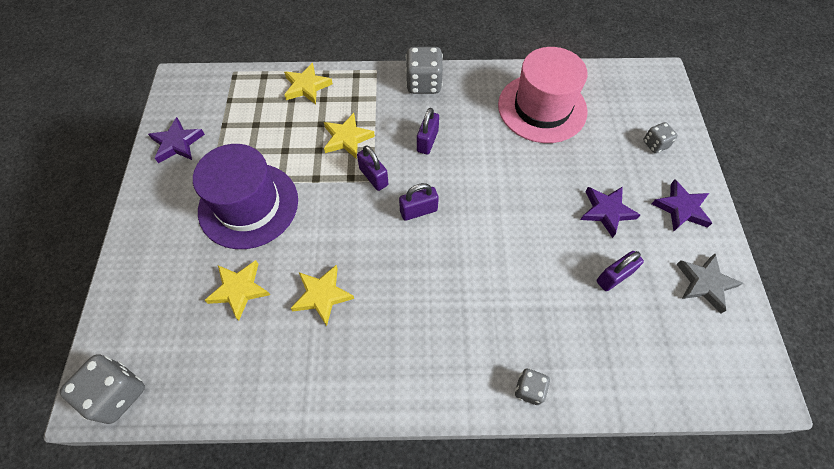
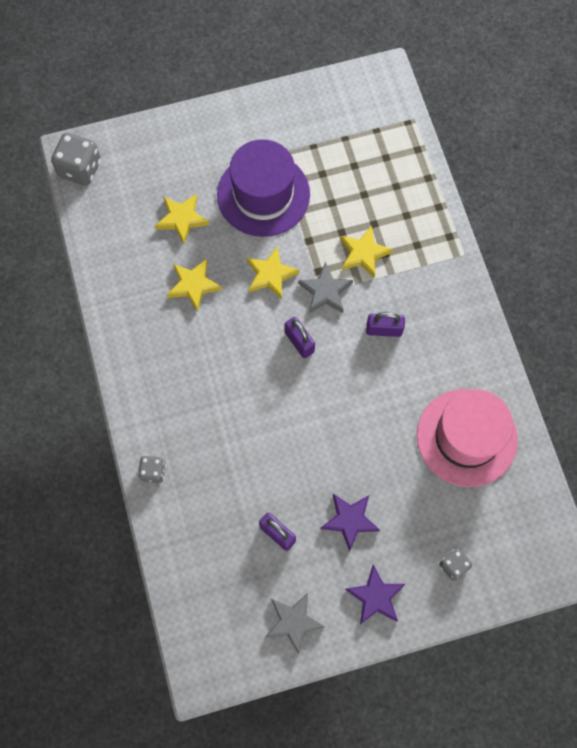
camera: 75 degrees right, 10 degrees up
(177, 143) = (311, 108): purple star -> none
(307, 86) = (417, 194): yellow star -> yellow star (270, 275)
(373, 177) = (325, 291): purple padlock -> grey star
(423, 84) = (460, 307): grey dice -> none

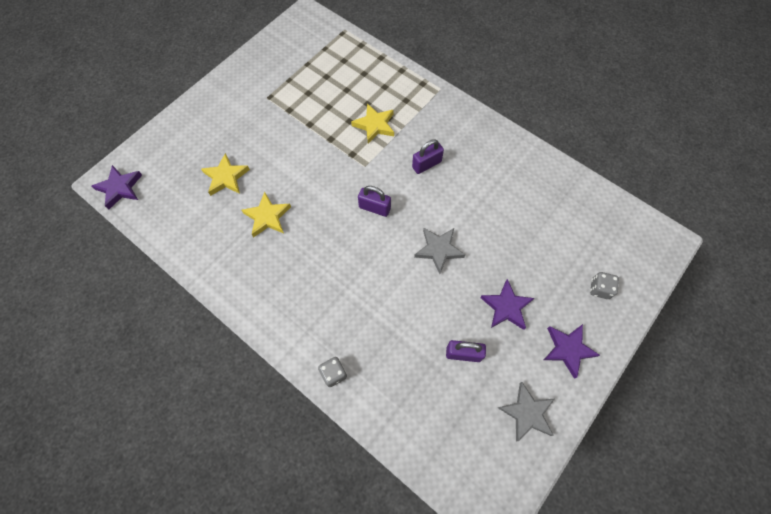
camera: 35 degrees left, 5 degrees down
(80, 169) = (120, 188): grey dice -> purple star
(263, 194) = (276, 128): purple hat -> none
(270, 275) = (320, 176): yellow star -> none
(325, 291) = (367, 164): grey star -> grey star (438, 250)
(466, 437) = (536, 198): pink hat -> none

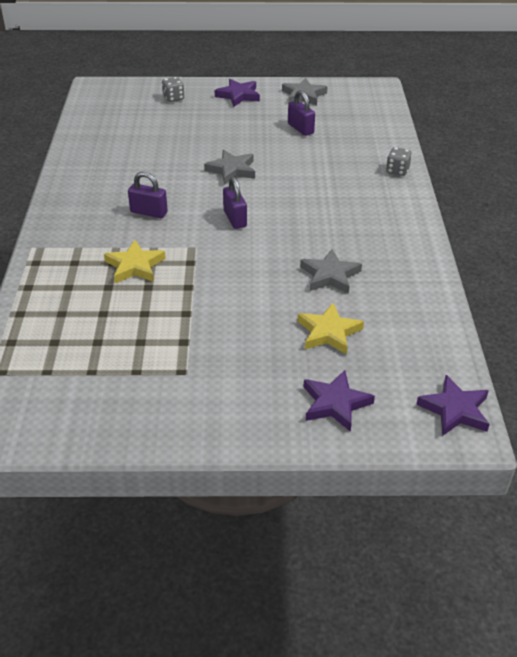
camera: 130 degrees left, 25 degrees down
(267, 217) = (330, 275): yellow star -> grey star
(506, 307) = (240, 126): purple star -> purple star (335, 403)

